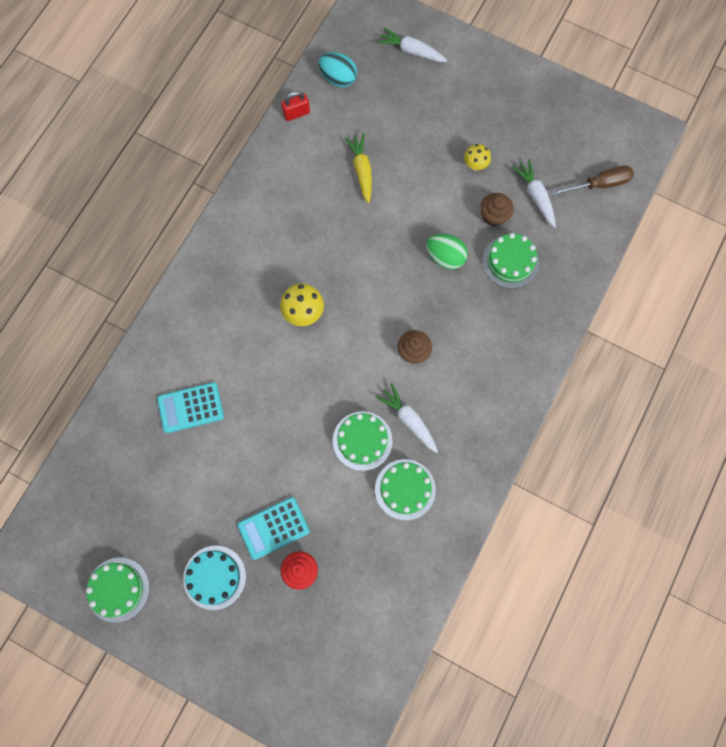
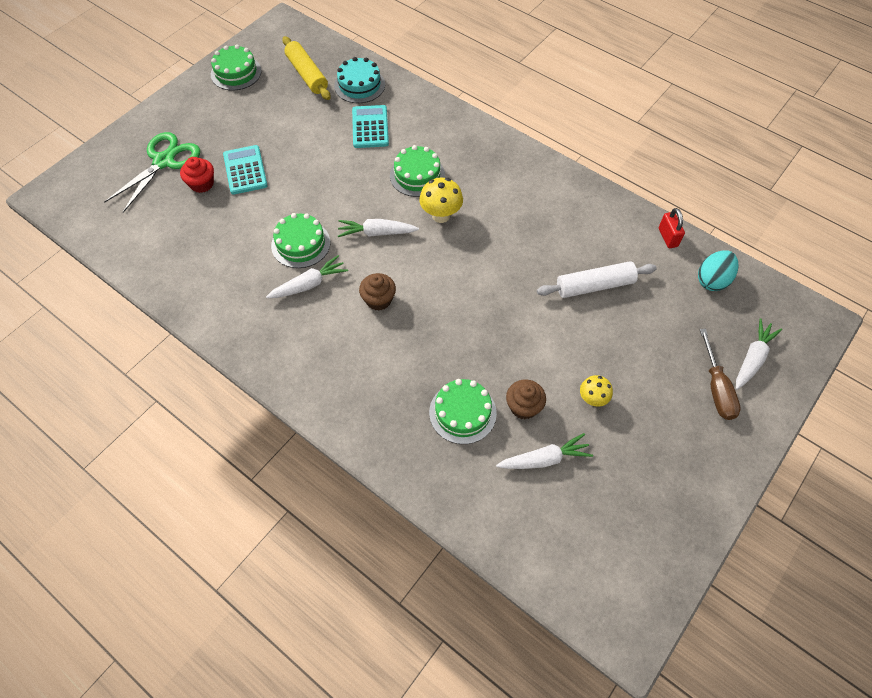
camera: 100 degrees right, 15 degrees down
(113, 500) = (307, 74): none -> yellow rolling pin
(214, 577) = (220, 129): turquoise cake -> turquoise cake (359, 85)
(273, 626) = (164, 161): none -> green scissors
(335, 370) = (376, 233): none -> white carrot
(362, 170) = (594, 285): yellow carrot -> white rolling pin
(405, 489) = (242, 270): green cake -> green cake (417, 175)
(445, 257) = (479, 347): green egg -> none
(600, 184) = (553, 543): brown screwdriver -> brown screwdriver (716, 388)

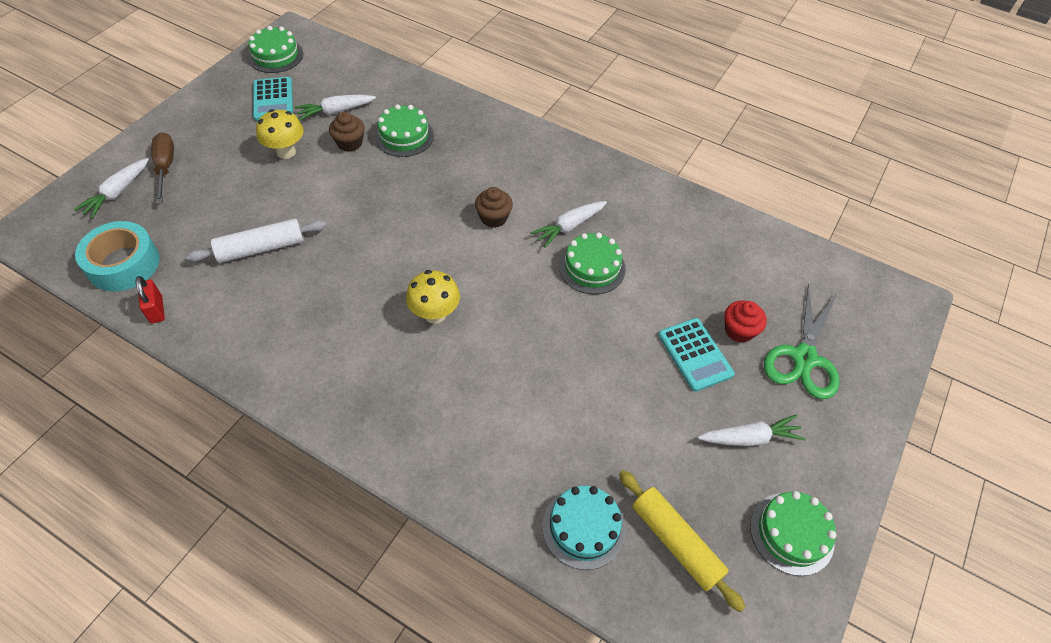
camera: 170 degrees right, 5 degrees down
(370, 127) = (548, 442): turquoise calculator -> turquoise calculator (273, 99)
(376, 233) = (509, 287): white carrot -> white carrot (750, 438)
(417, 175) = (470, 367): green cake -> green cake (275, 55)
(592, 399) = (286, 152): yellow mushroom -> yellow mushroom, size x1.54
(712, 280) = (123, 264): turquoise egg -> turquoise tape

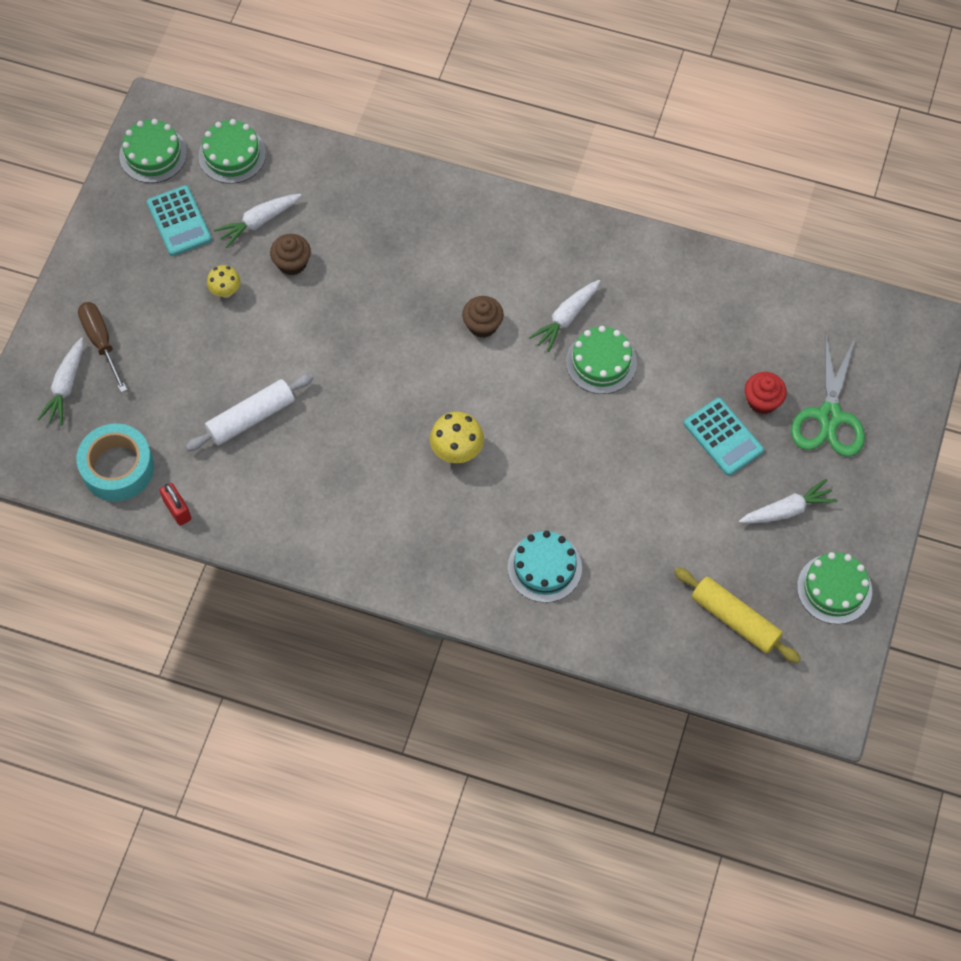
camera: 10 degrees left, 10 degrees up
(286, 152) = (225, 291): yellow mushroom -> yellow mushroom, size x0.65
(404, 136) = (350, 239): green cake -> green cake (232, 155)
(584, 527) = (652, 625): turquoise cake -> turquoise cake (544, 567)

